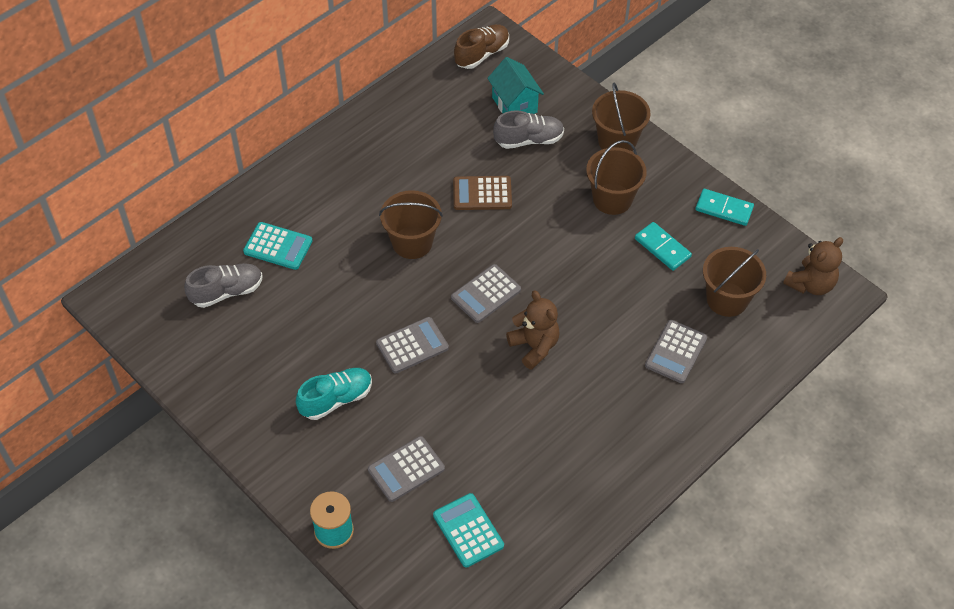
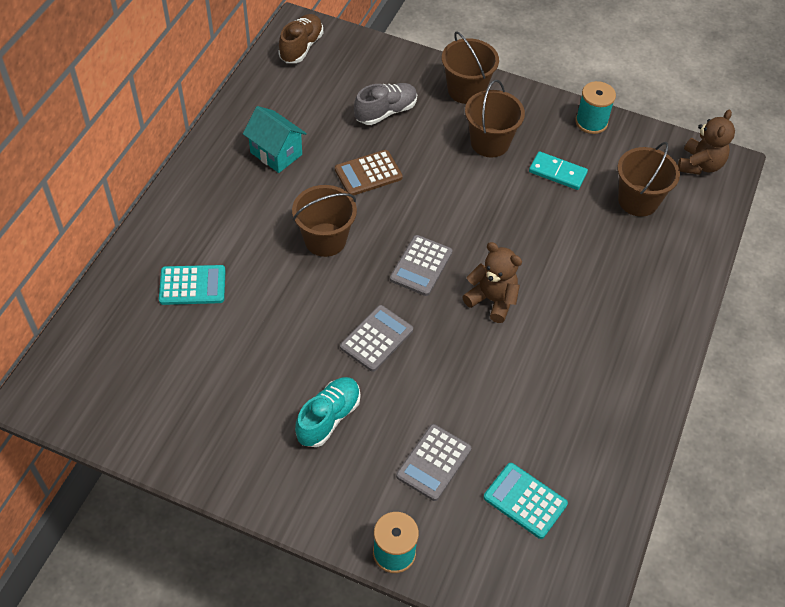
camera: 25 degrees left, 0 degrees up
(227, 292) = (161, 348): grey shoe -> none
(514, 105) = (355, 84): turquoise house -> turquoise house (276, 153)
(676, 352) = (620, 262): grey calculator -> none
(724, 209) = (591, 122): turquoise domino -> turquoise spool

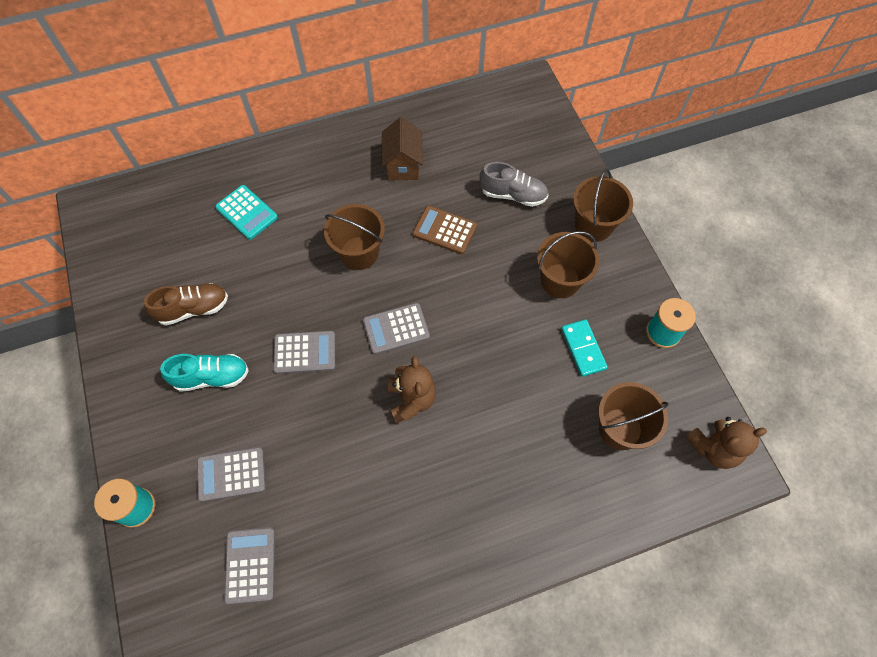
camera: 50 degrees right, 10 degrees up
(276, 153) = (403, 165): turquoise house -> brown house
(301, 47) = (513, 101): brown shoe -> brown shoe (193, 309)
(525, 501) = (250, 565): turquoise calculator -> grey calculator

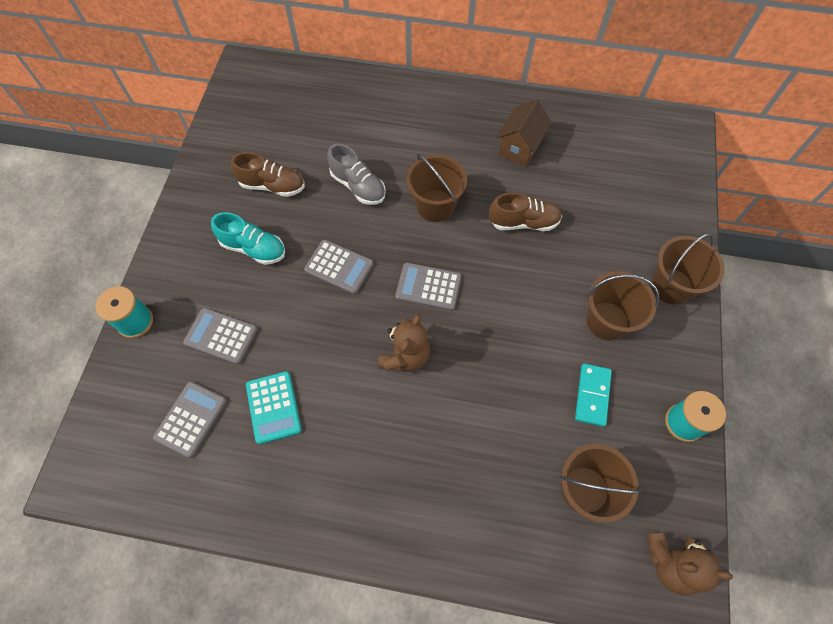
camera: 30 degrees right, 0 degrees up
(247, 212) = (361, 127): turquoise calculator -> turquoise calculator (273, 407)
(444, 230) = (523, 222): brown calculator -> brown shoe
(513, 195) = (607, 220): grey shoe -> grey shoe (358, 186)

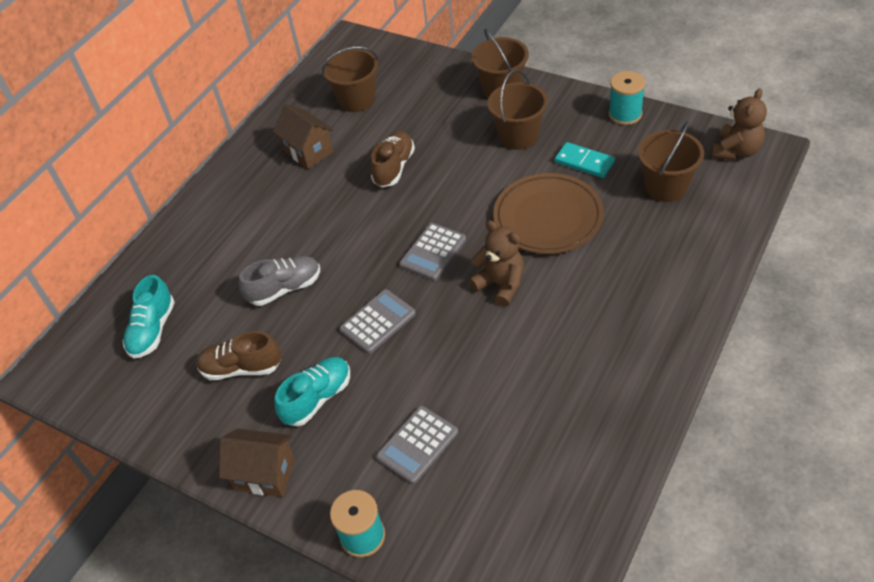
camera: 65 degrees left, 15 degrees down
(180, 237) = (265, 474): none -> brown house
(191, 419) = (508, 487): grey calculator -> none
(272, 185) = (241, 368): brown shoe -> brown shoe turned 120 degrees counterclockwise
(273, 407) = (520, 405): turquoise calculator -> none
(296, 114) = (153, 330): none -> turquoise shoe
(435, 205) = (342, 229): brown bucket -> brown bucket (357, 100)
(502, 377) = (548, 217): none -> brown plate

